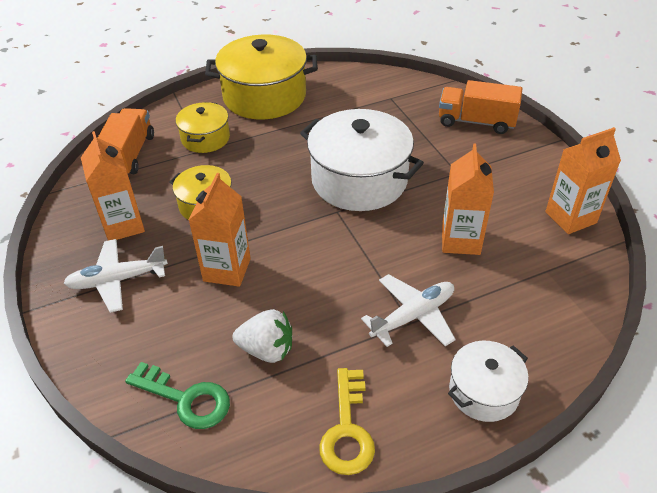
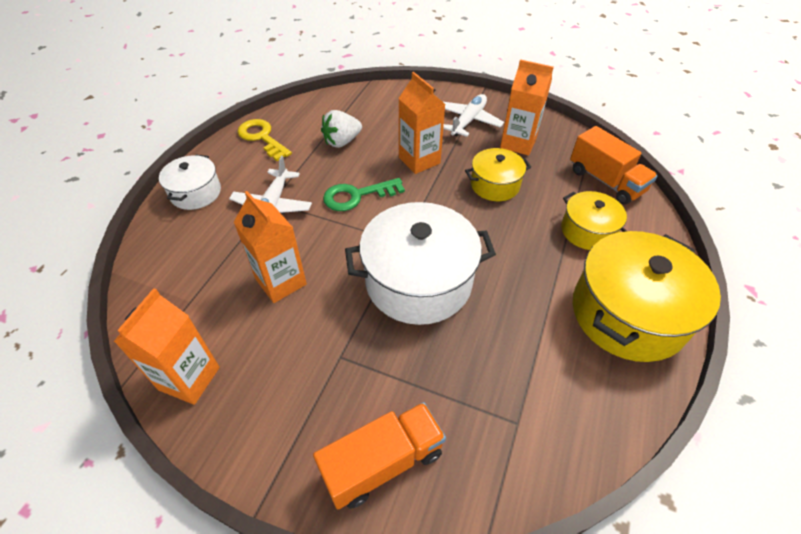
camera: 135 degrees right, 5 degrees up
(186, 399) = (355, 106): green key -> green key (357, 196)

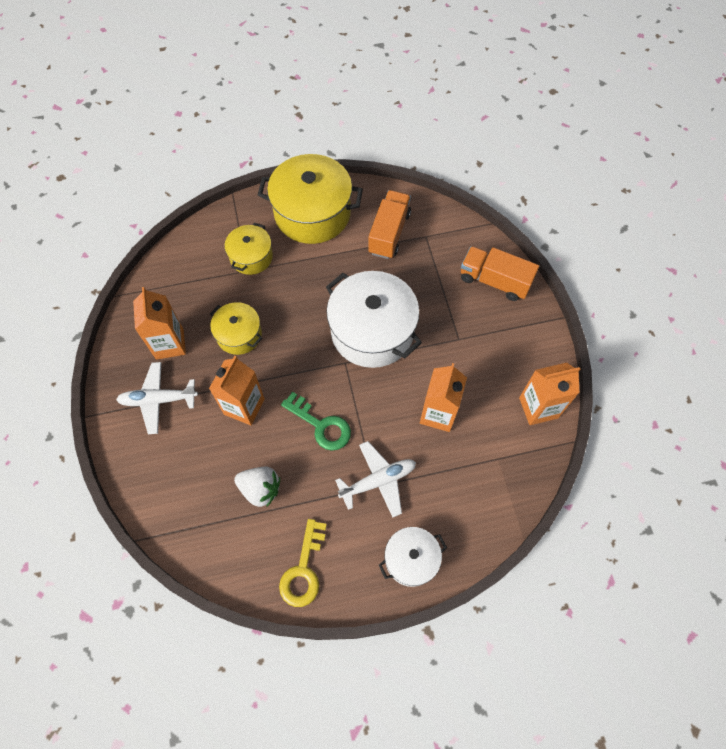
camera: 125 degrees left, 15 degrees up
(605, 181) = (184, 265): orange truck -> orange truck (389, 233)

